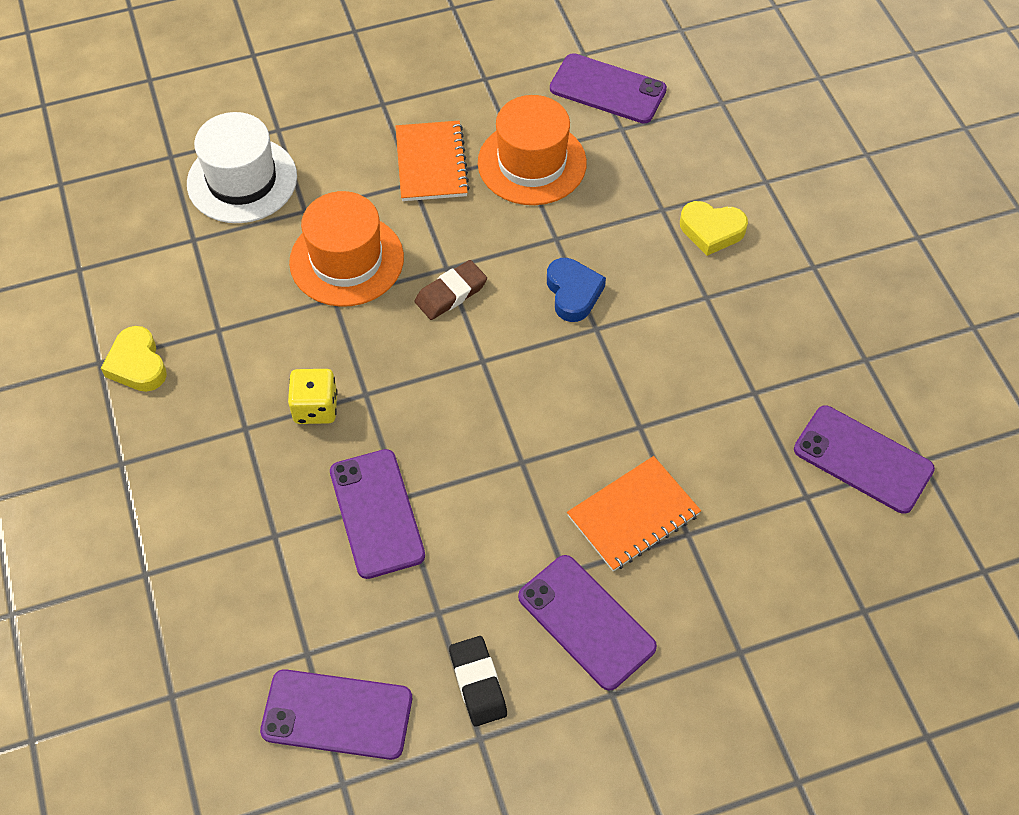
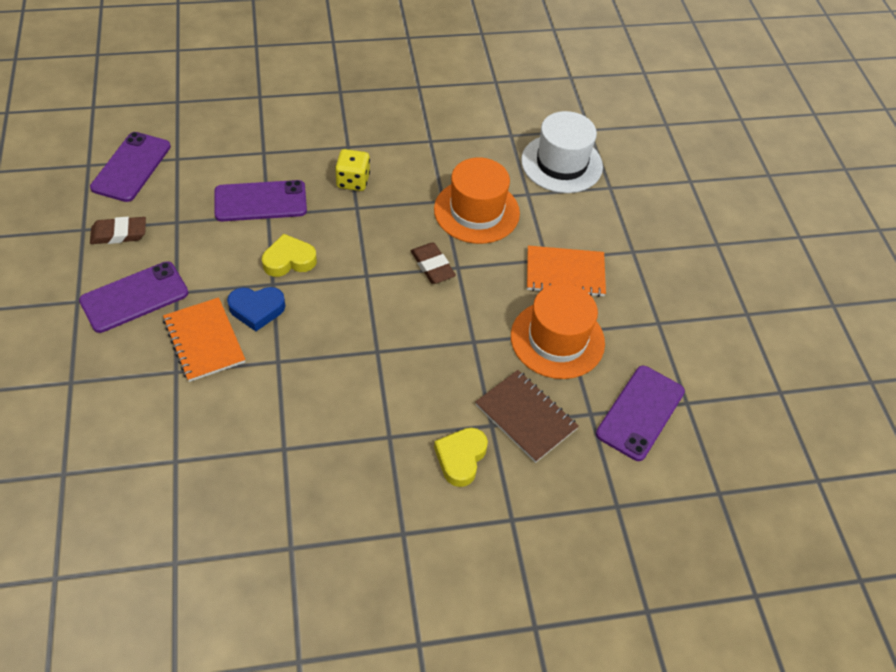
camera: 95 degrees right, 5 degrees down
(137, 364) = (412, 102): yellow heart -> yellow heart (289, 260)
(478, 683) = (119, 234): black eraser -> brown eraser
(573, 293) = (415, 342): blue heart -> blue heart (257, 309)
(643, 181) = (526, 417): none -> brown notebook
(863, 459) = (193, 514): purple phone -> none

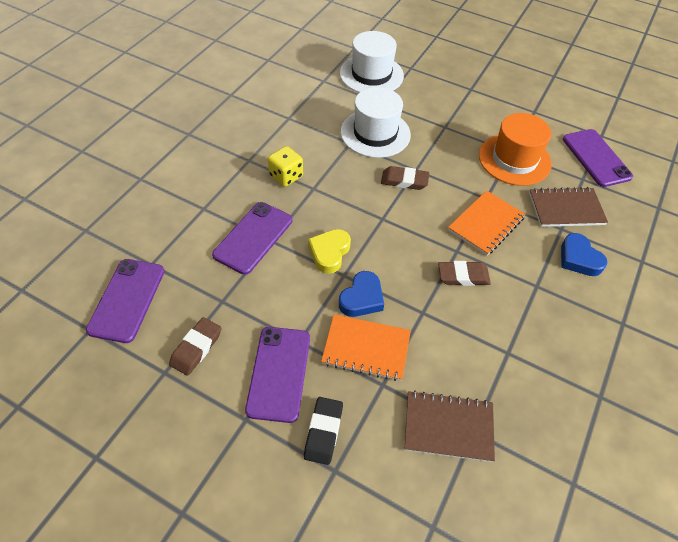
camera: 50 degrees left, 0 degrees up
(100, 356) = (323, 432): none -> black eraser
(131, 167) = (127, 300): purple phone -> purple phone turned 45 degrees clockwise
(166, 439) = (448, 427): none -> brown notebook
(349, 371) = (463, 276): none -> brown eraser
(461, 458) = (579, 258): yellow heart -> blue heart
(476, 211) = (375, 133): orange hat -> white hat
(565, 273) = (463, 125): orange notebook -> orange notebook (486, 224)

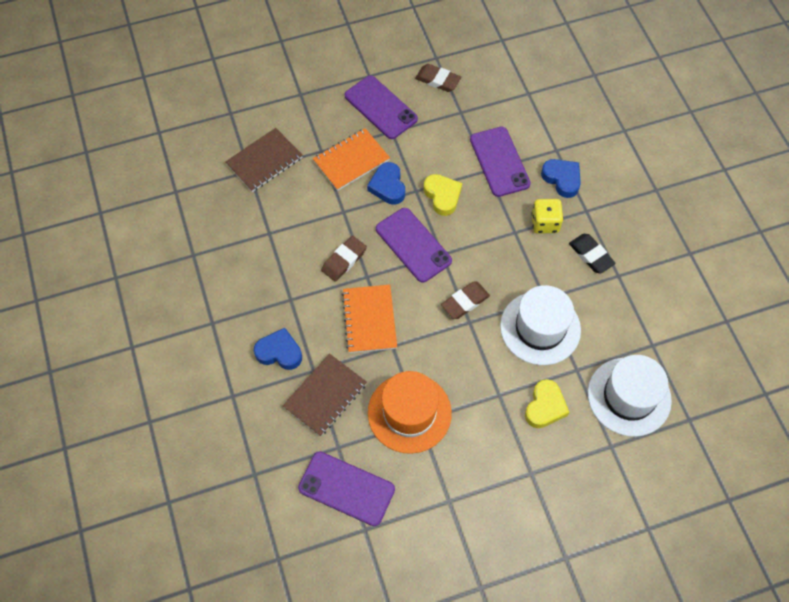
camera: 135 degrees right, 10 degrees up
(127, 300) = (508, 67): purple phone -> purple phone (413, 245)
(196, 348) = (438, 80): brown eraser -> brown eraser turned 45 degrees counterclockwise
(231, 189) = (562, 179): none -> blue heart
(323, 432) = (325, 103): black eraser -> black eraser (591, 255)
(425, 104) = (545, 407): none -> yellow heart

